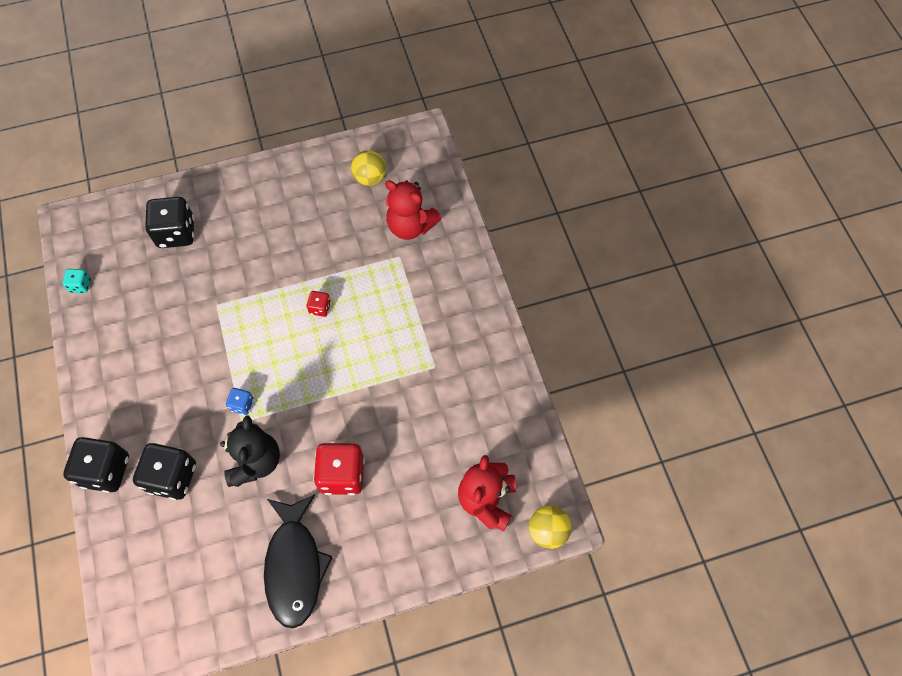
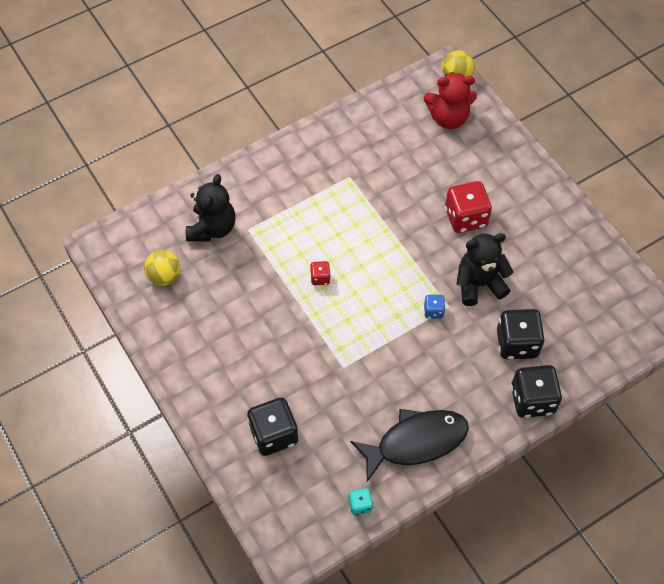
camera: 105 degrees left, 5 degrees down
(295, 566) = (549, 229): black fish -> black fish (416, 442)
(410, 226) = (212, 228): red teddy bear -> black teddy bear

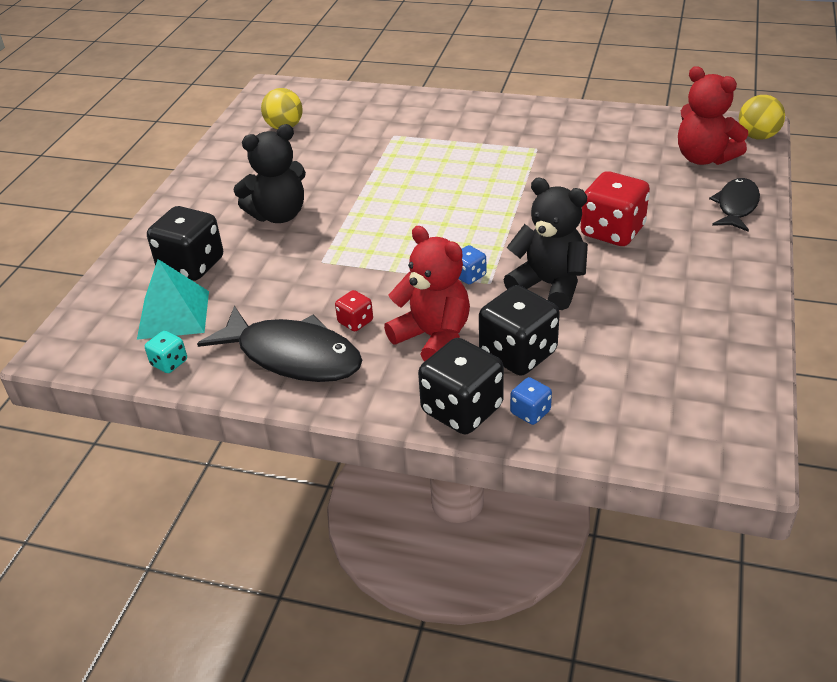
camera: 50 degrees right, 20 degrees down
(212, 228) = (367, 120): black teddy bear -> black teddy bear (278, 215)
(315, 475) = (174, 314): none -> turquoise pyramid
(320, 278) = (402, 194): red dice -> red dice (355, 322)
(467, 368) = (433, 337): none -> red teddy bear
(503, 148) = (736, 206): none -> black fish
(561, 374) = (530, 412): none -> blue dice

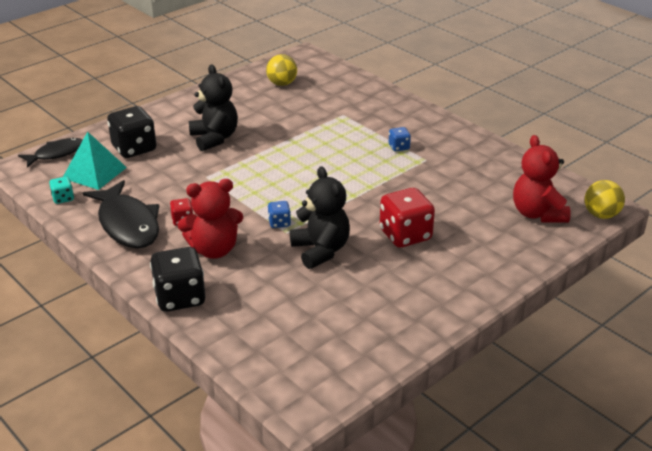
camera: 30 degrees right, 5 degrees down
(278, 215) = (214, 138): black teddy bear -> black teddy bear turned 120 degrees counterclockwise
(433, 337) = (214, 249): red teddy bear -> red teddy bear turned 90 degrees clockwise
(518, 354) = (250, 282): black dice -> none
(530, 412) = (215, 318): blue dice -> blue dice (399, 147)
(736, 206) = (516, 256): black fish -> black fish (56, 154)

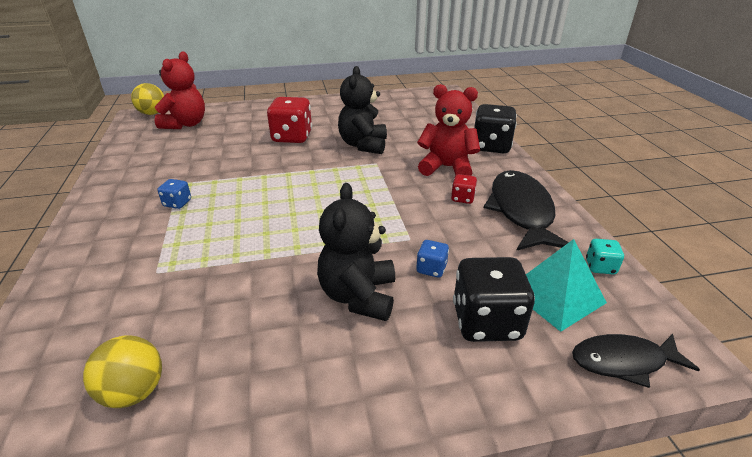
camera: 150 degrees left, 0 degrees up
(279, 223) = (375, 171): blue dice -> blue dice (431, 269)

